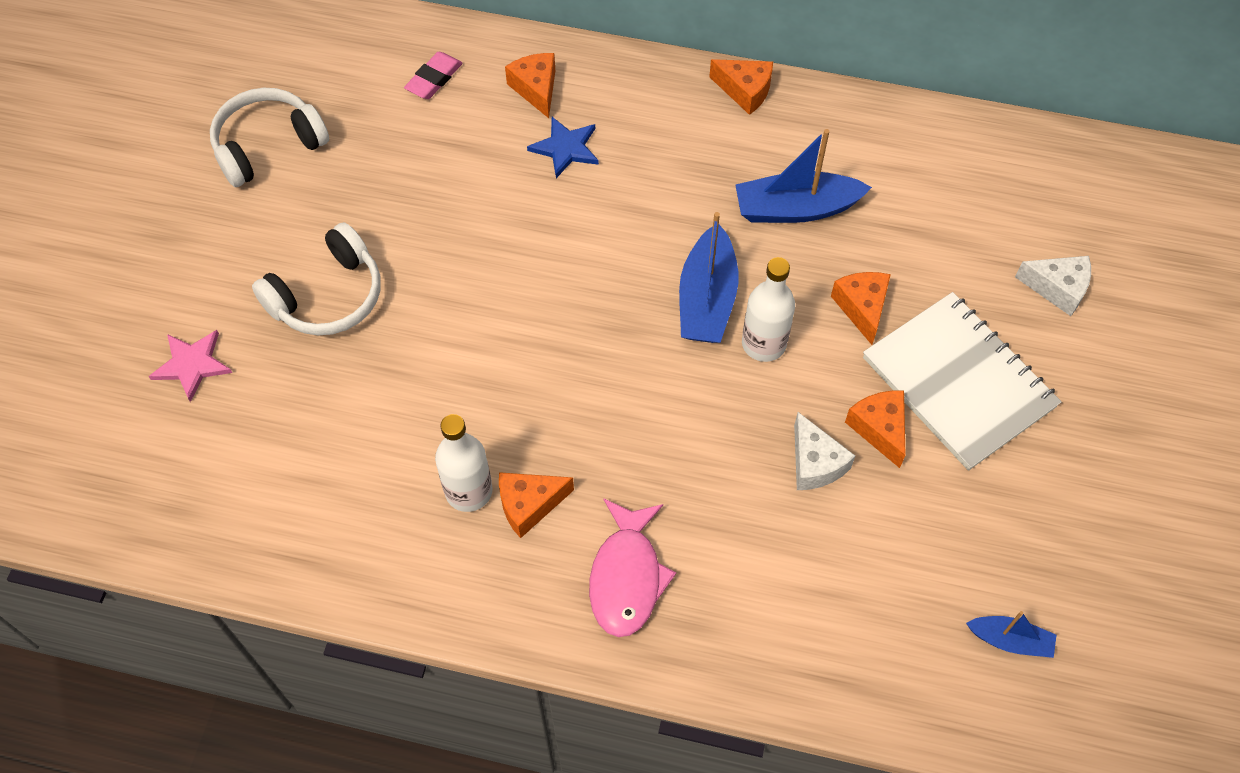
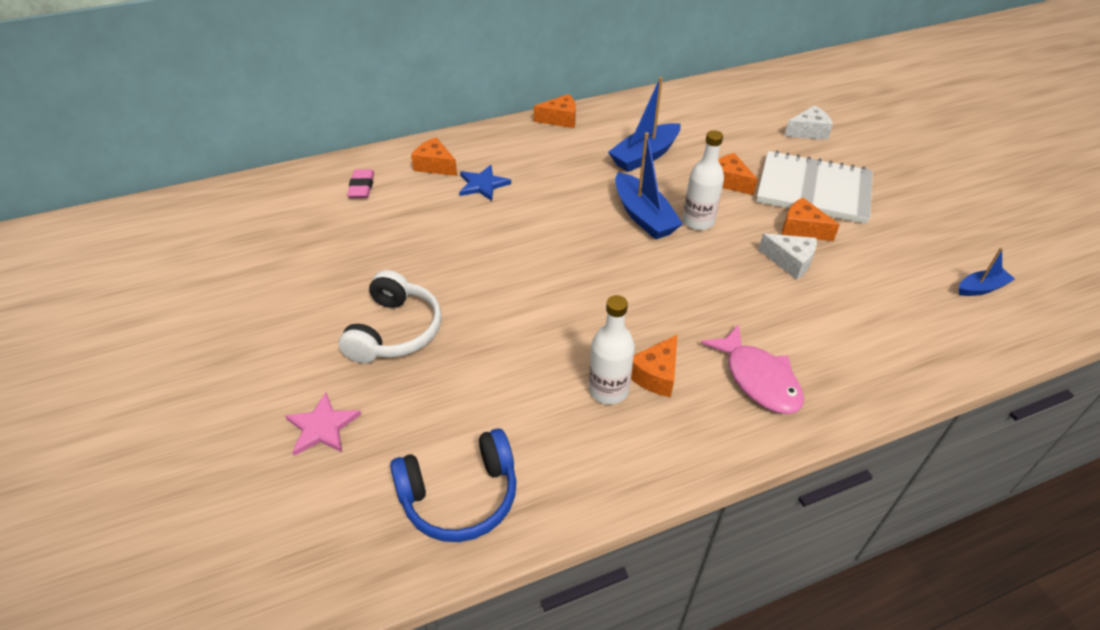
camera: 35 degrees left, 15 degrees down
(252, 510) = (460, 496): none -> blue headphones
(268, 146) = (269, 269): white headphones -> none

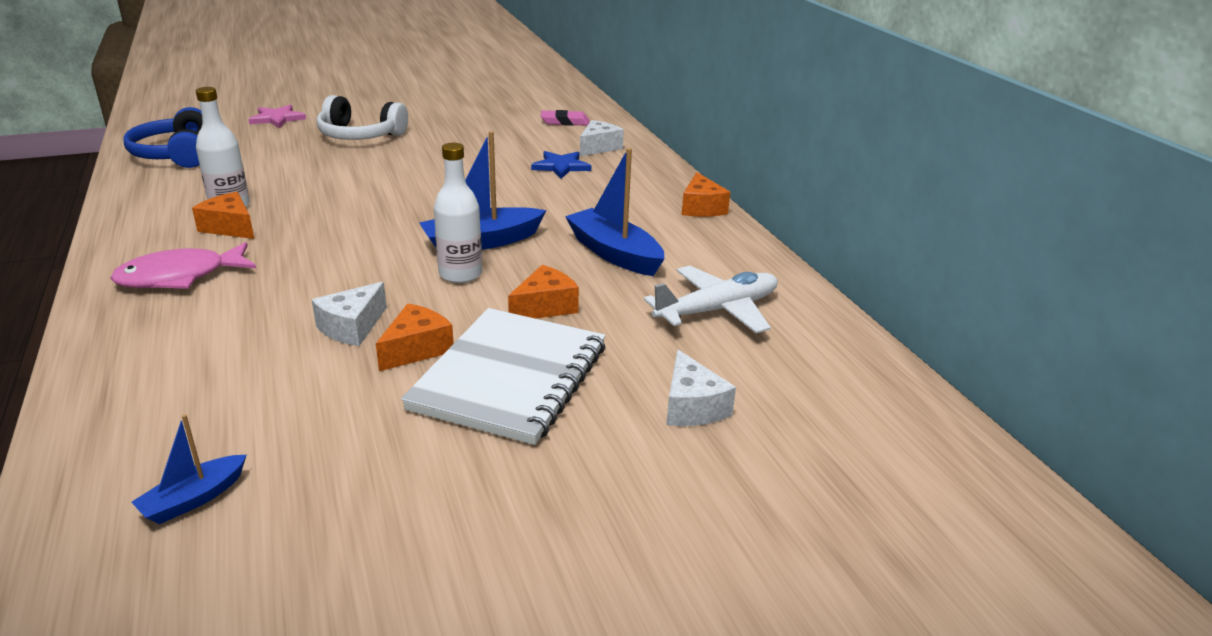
camera: 90 degrees right, 15 degrees down
(435, 166) = (598, 147): orange cheese -> white cheese
(707, 120) = (717, 310): none -> white plane
(981, 288) = (194, 499): blue boat -> blue boat turned 60 degrees clockwise

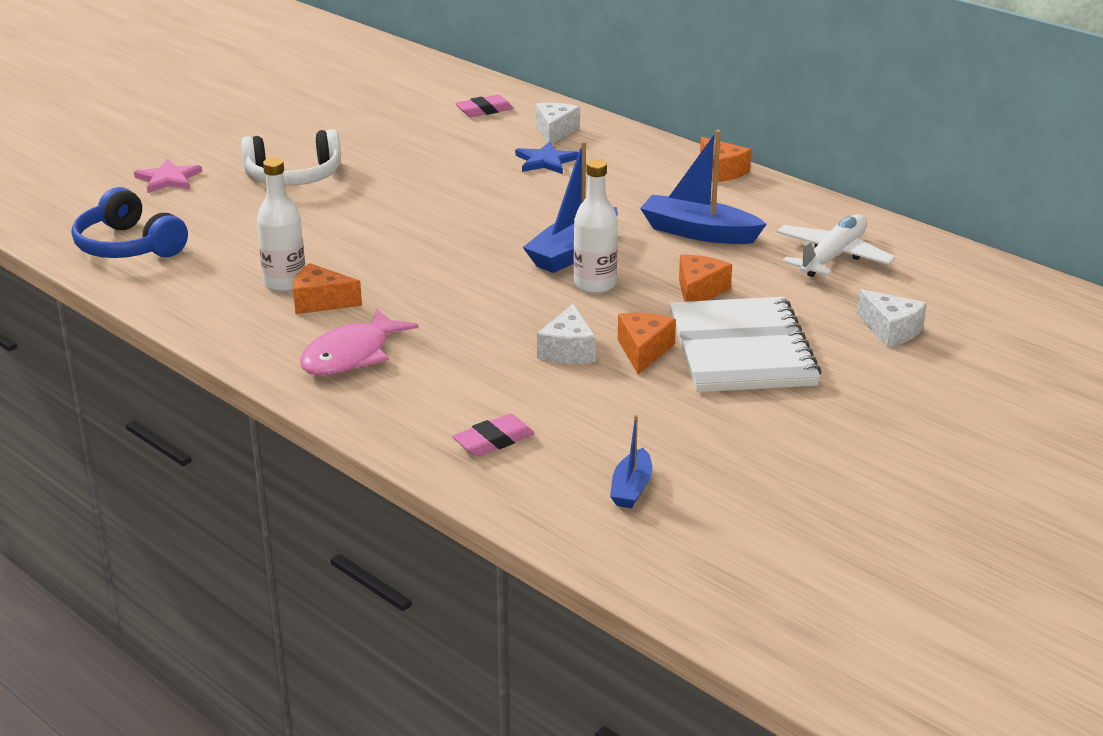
camera: 25 degrees left, 0 degrees up
(158, 395) = (493, 441): none -> pink eraser

